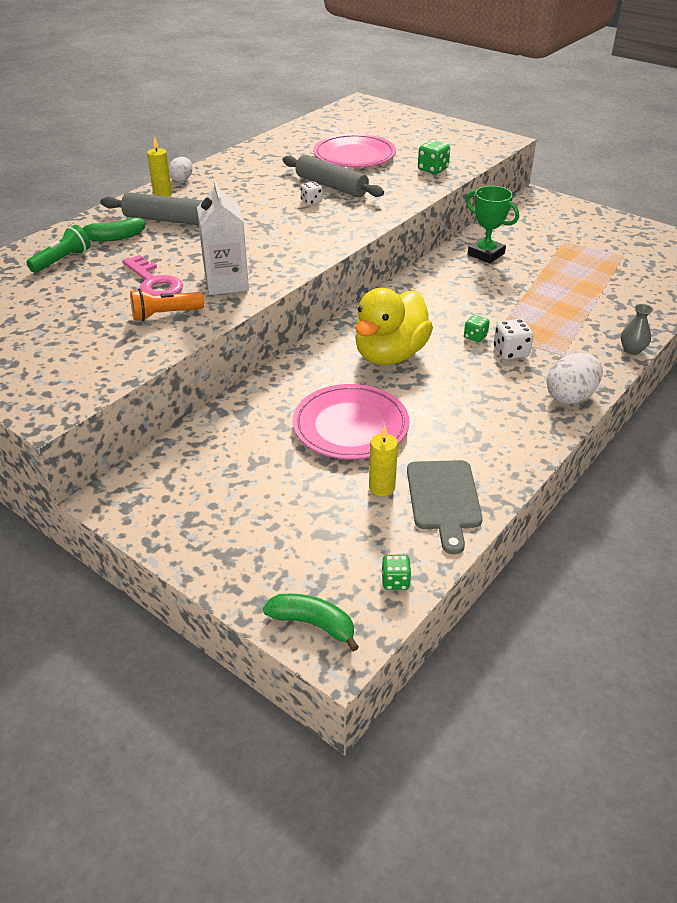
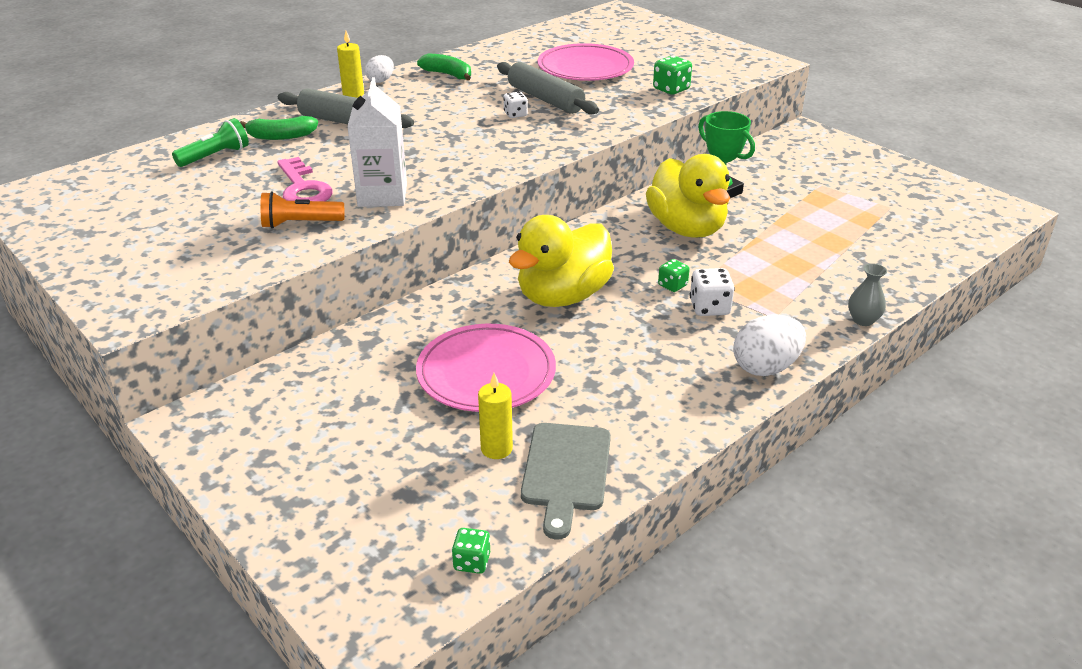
camera: 10 degrees right, 5 degrees down
(313, 624) = (356, 599): green banana -> green banana (448, 75)
(470, 288) = (687, 228): none -> yellow duck

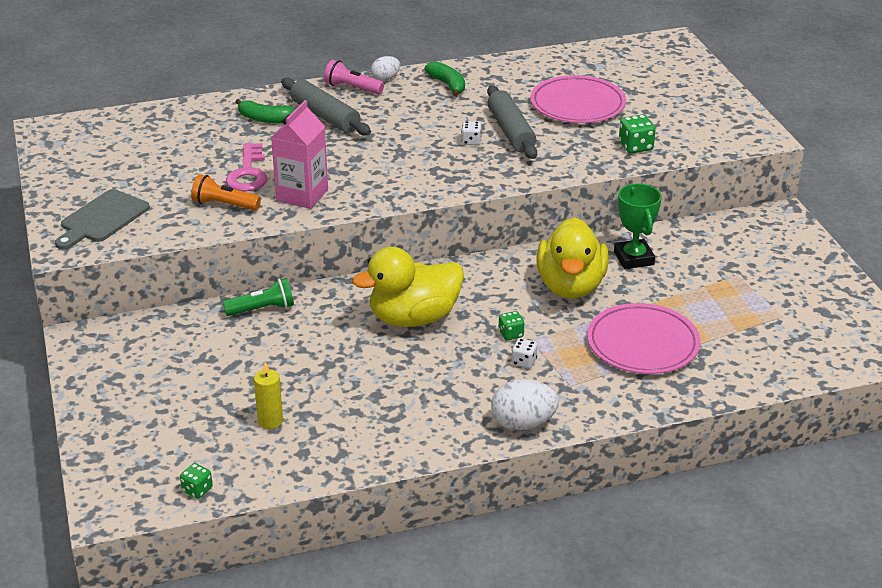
camera: 25 degrees right, 0 degrees up
(215, 156) = (204, 126): green flashlight -> green flashlight (262, 309)
(353, 94) = (352, 88): yellow candle -> pink flashlight
(382, 195) = (302, 195): white carton -> pink carton
(486, 373) = (306, 363): pink plate -> pink plate (642, 344)
(566, 472) = (305, 452): grey cutting board -> grey cutting board (102, 219)
(709, 308) = (524, 362): white dice -> white dice, size x0.66
(863, 320) = (644, 410): grey vase -> none

